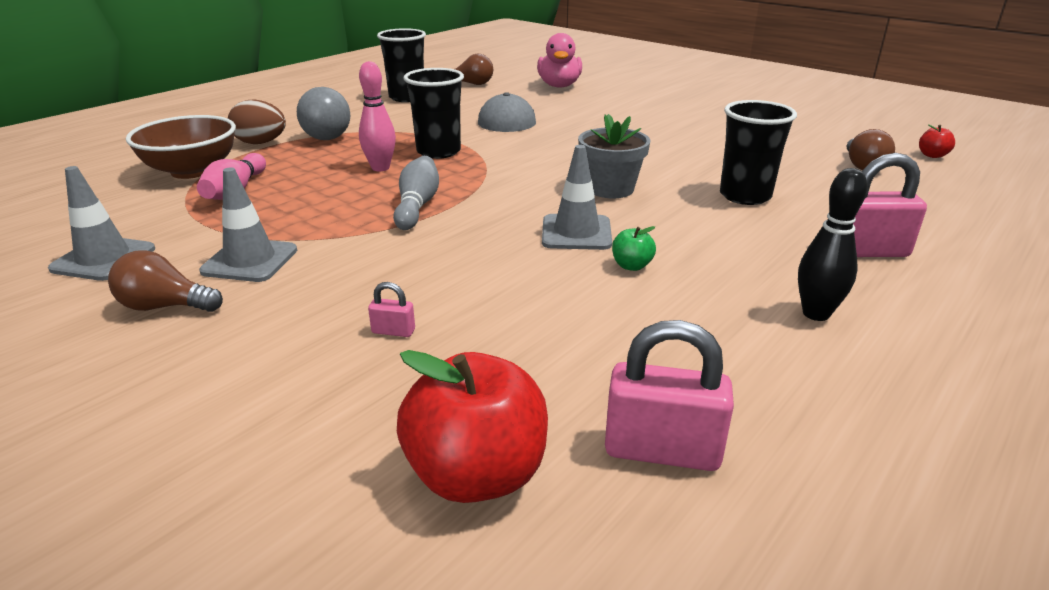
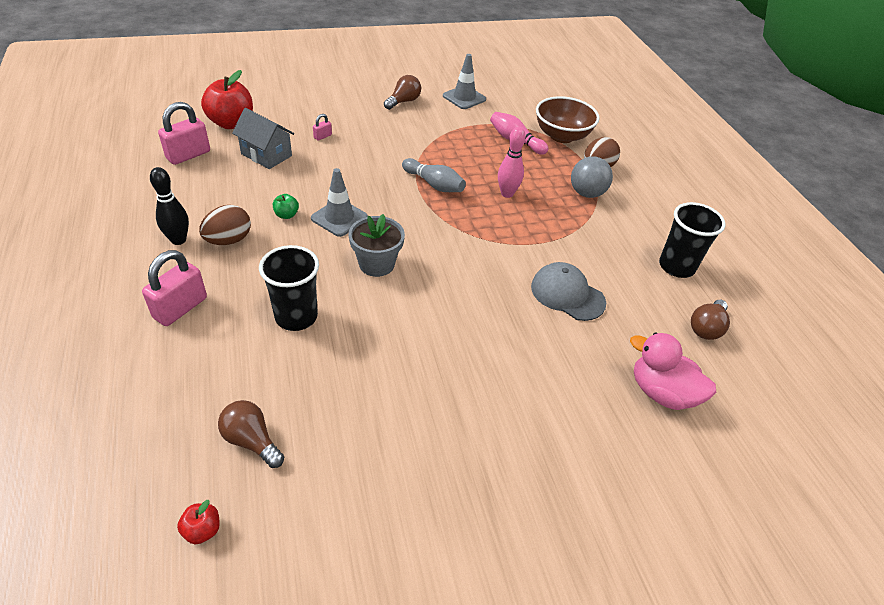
camera: 120 degrees right, 15 degrees up
(250, 261) = (423, 125): grey traffic cone -> none
(438, 152) = (516, 226): black cup -> none
(527, 357) = (266, 155): none -> grey house
(743, 279) = (229, 240): none -> brown egg

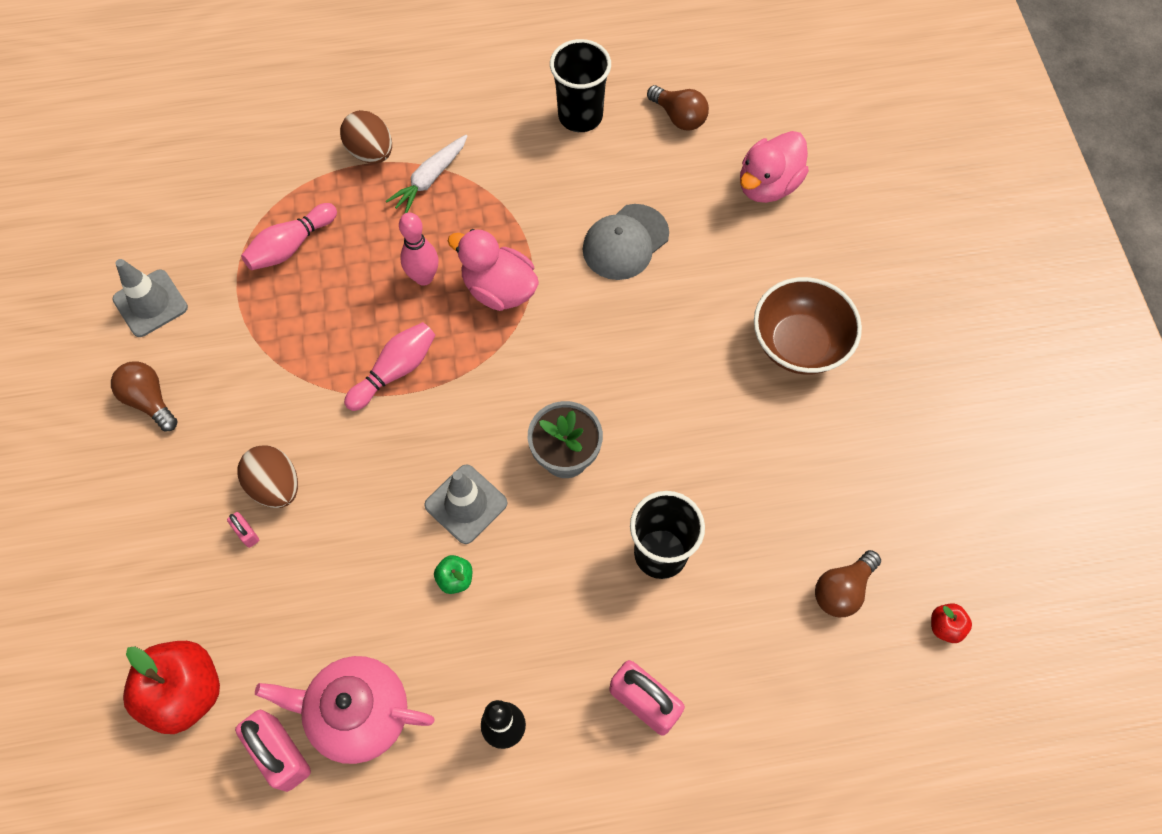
camera: 80 degrees left, 20 degrees up
(205, 180) = (358, 713): none -> pink teapot
(229, 240) = (509, 656): brown egg -> brown egg (275, 486)
(266, 155) = (293, 622): grey house -> none
(434, 184) = (395, 371): grey bowling pin -> pink bowling pin
(506, 228) = (499, 289): none -> pink duck
(562, 136) = (284, 180): brown bowl -> brown bowl (799, 344)
(586, 193) = (430, 179): grey ball -> white carrot

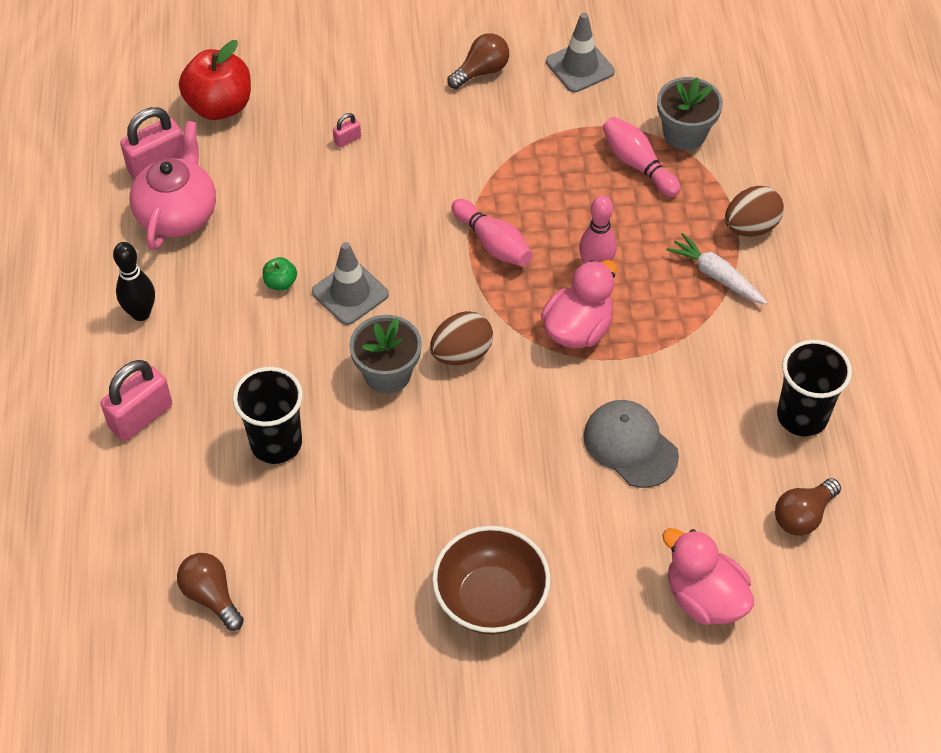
camera: 95 degrees right, 10 degrees down
(251, 206) = (684, 134): none -> grey flower pot
(275, 486) = (388, 158): brown egg -> brown egg (461, 353)
(945, 626) = (156, 685): red apple -> none

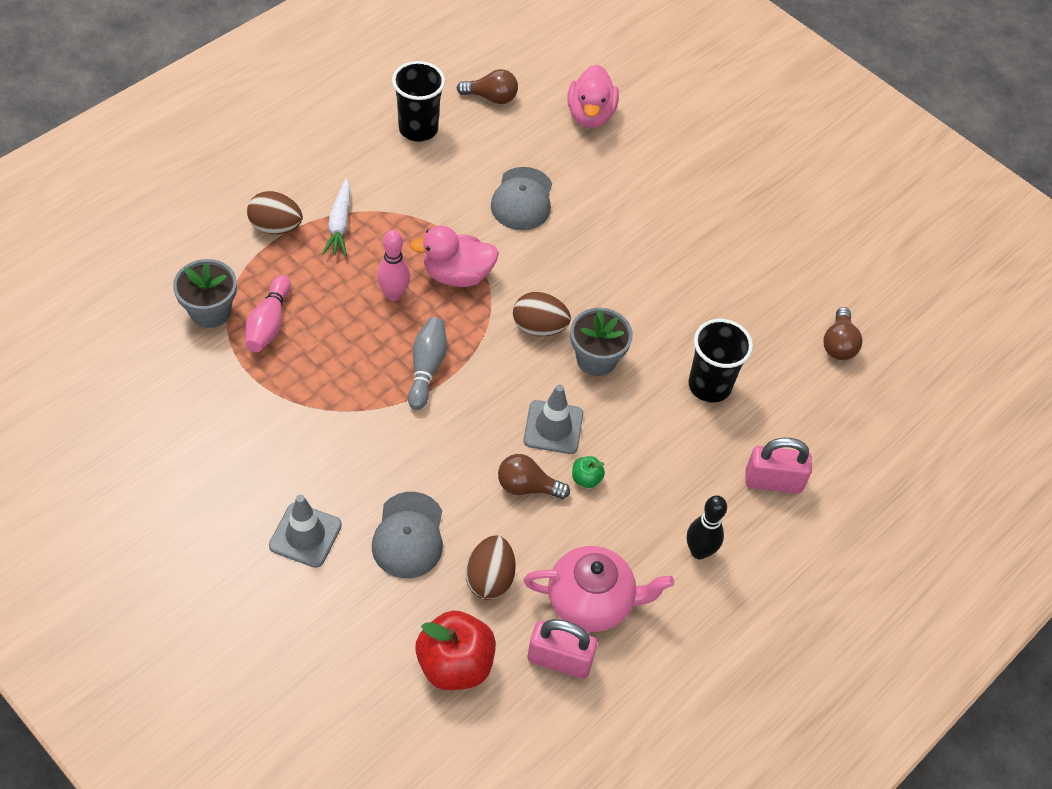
camera: 135 degrees left, 0 degrees up
(178, 214) = (591, 602): pink teapot -> pink teapot turned 150 degrees counterclockwise
(262, 165) = (490, 578): none -> brown egg
(347, 139) = (408, 535): pink padlock -> grey cap
(481, 71) = (249, 489): brown light bulb -> brown light bulb (527, 487)
(490, 599) = (693, 208): brown bowl -> none
(493, 243) = (426, 368): pink bowling pin -> grey bowling pin
(580, 67) = (187, 421): grey traffic cone -> grey traffic cone (305, 535)

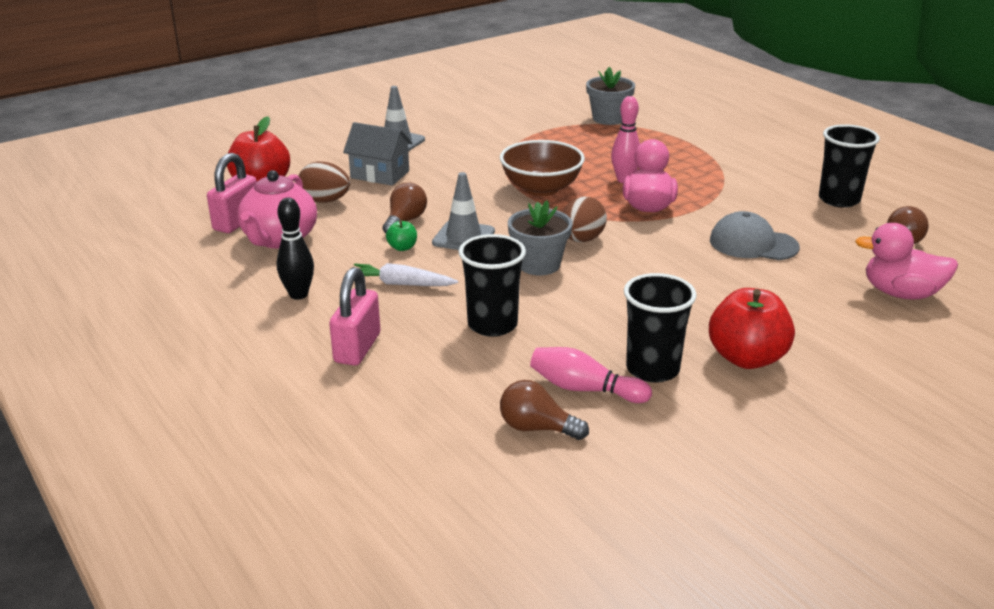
camera: 105 degrees right, 25 degrees down
(269, 323) = (595, 136): pink bowling pin -> pink bowling pin (584, 389)
(276, 227) = (698, 140): brown egg -> none
(339, 224) = (705, 163): white carrot -> white carrot (401, 284)
(408, 535) = (380, 174): grey cap -> grey house
(426, 368) = (541, 189): grey bowling pin -> brown bowl
(711, 218) = (747, 358): none -> red apple
(743, 275) = (652, 369): none -> black cup

